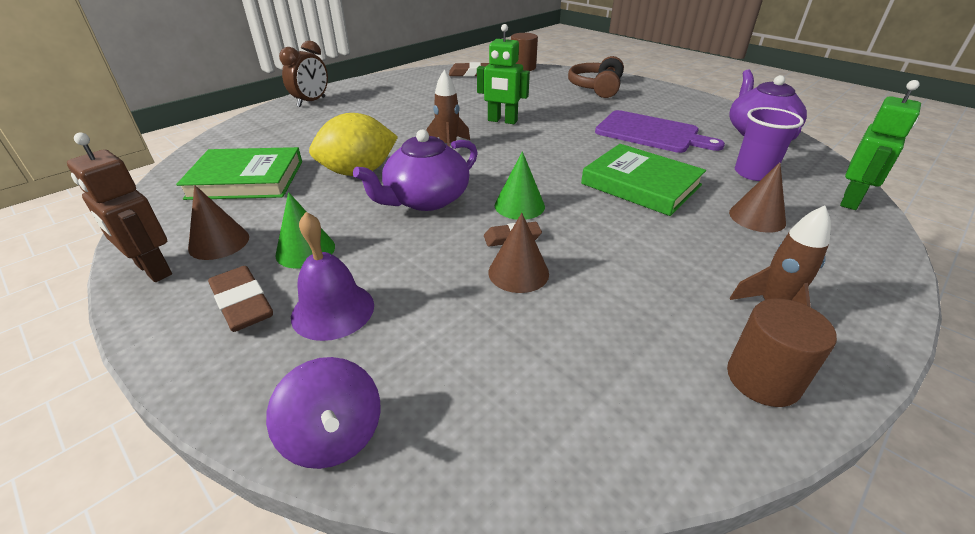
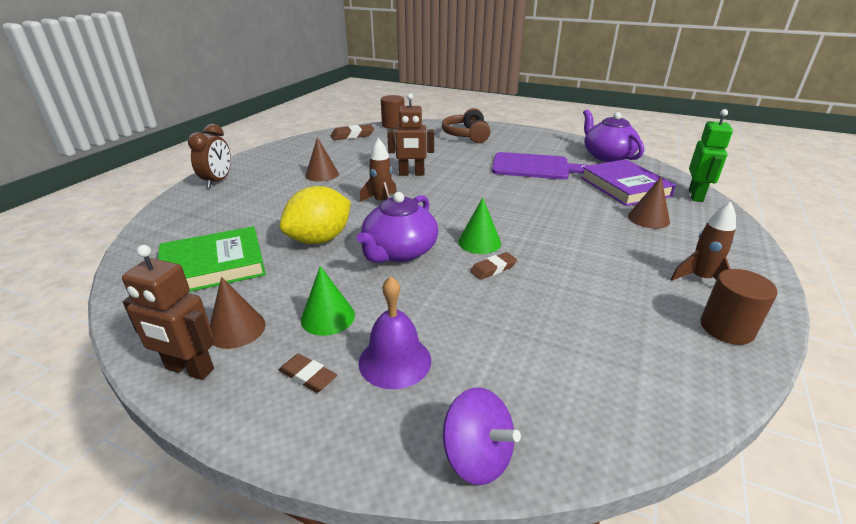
camera: 20 degrees left, 5 degrees down
(242, 303) = (308, 376): brown eraser -> brown eraser, size x0.65
(502, 121) = (411, 174): green robot -> brown robot
(518, 272) = (518, 294): brown cone -> brown cone (322, 174)
(641, 184) = (556, 208): green book -> none
(753, 173) = (624, 187): purple cup -> purple book

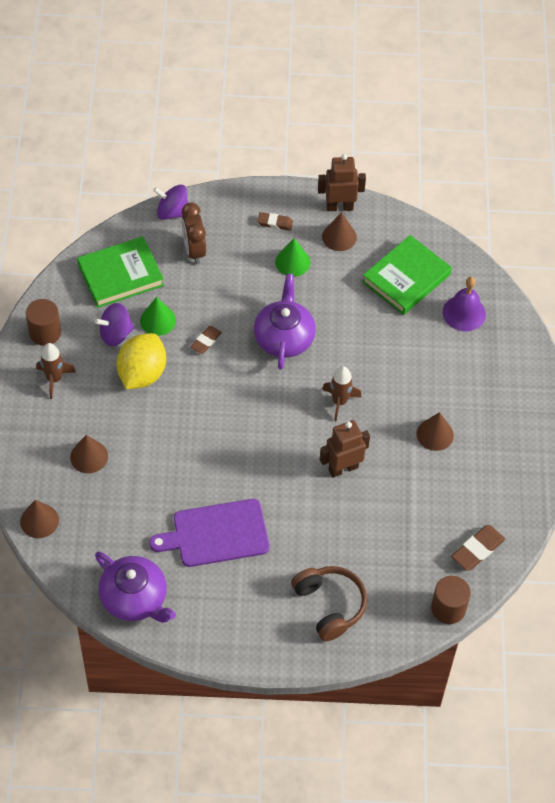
camera: 155 degrees right, 25 degrees up
(218, 181) = (524, 384): brown clock -> brown clock (194, 250)
(320, 239) = (354, 331): yellow lemon -> yellow lemon (142, 374)
(395, 361) = (235, 246): purple bell -> purple bell (464, 313)
(479, 242) = (227, 370): green cone -> green cone (158, 320)
(601, 372) = (120, 275): none -> green book
(614, 302) = (115, 334): none -> purple spinning top
(624, 187) = (112, 517): purple book -> none
(696, 196) = (39, 521): green robot -> brown cone

